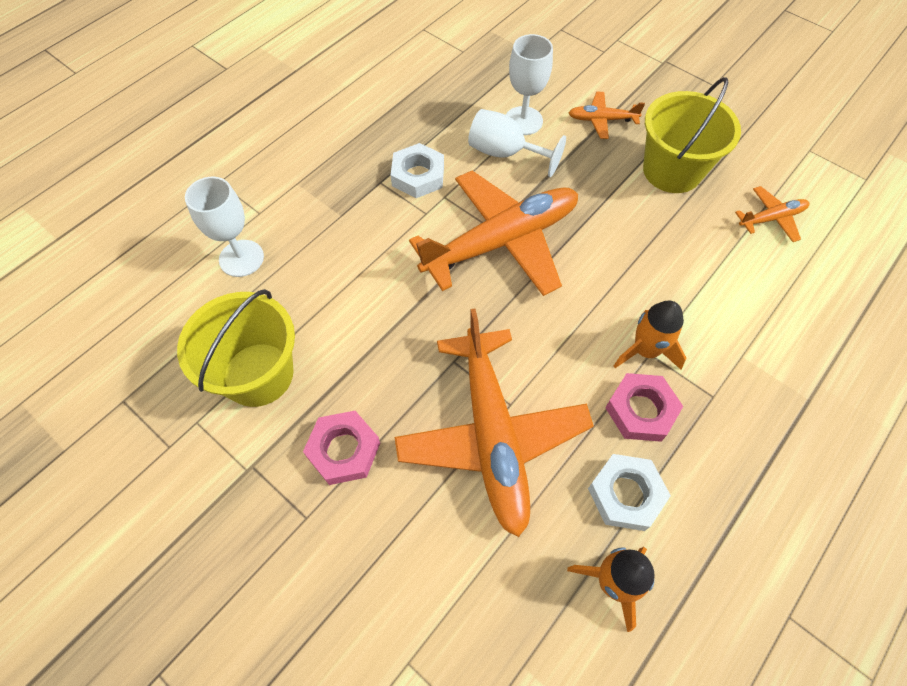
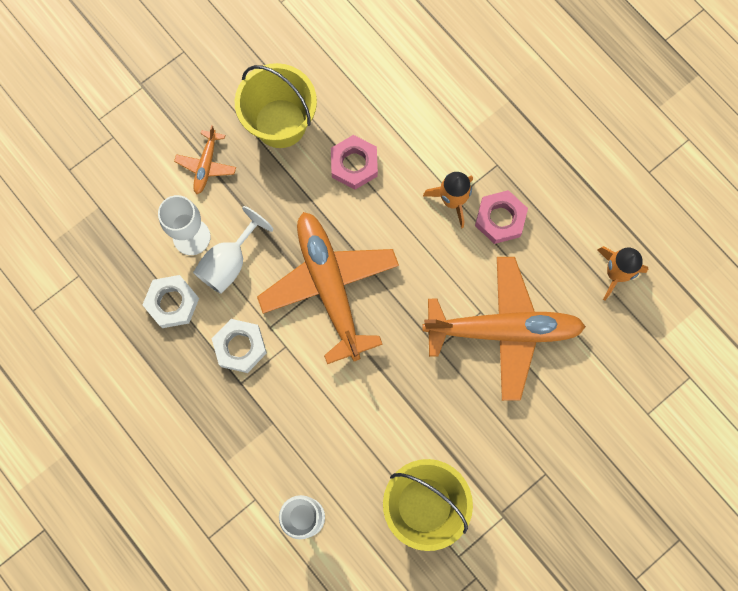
camera: 80 degrees left, 15 degrees up
(344, 450) = (498, 442): pink nut -> pink nut (354, 164)
(625, 494) = (560, 248): white nut -> white nut (172, 303)
(771, 218) = (347, 62): orange plane -> none

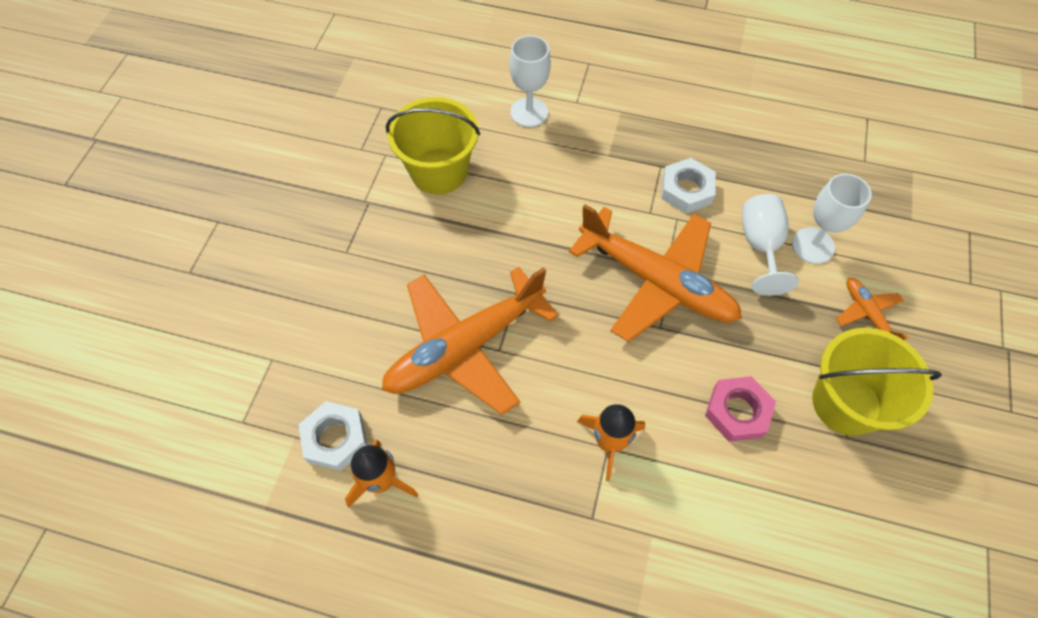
camera: 145 degrees right, 15 degrees down
(172, 303) = (772, 187): white nut -> white nut (335, 438)
(500, 219) = (545, 457): pink nut -> none

